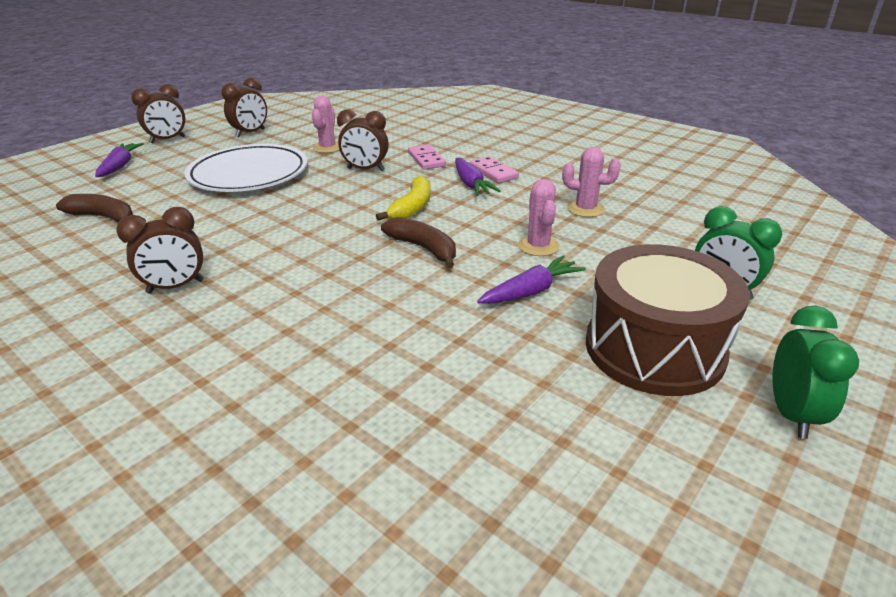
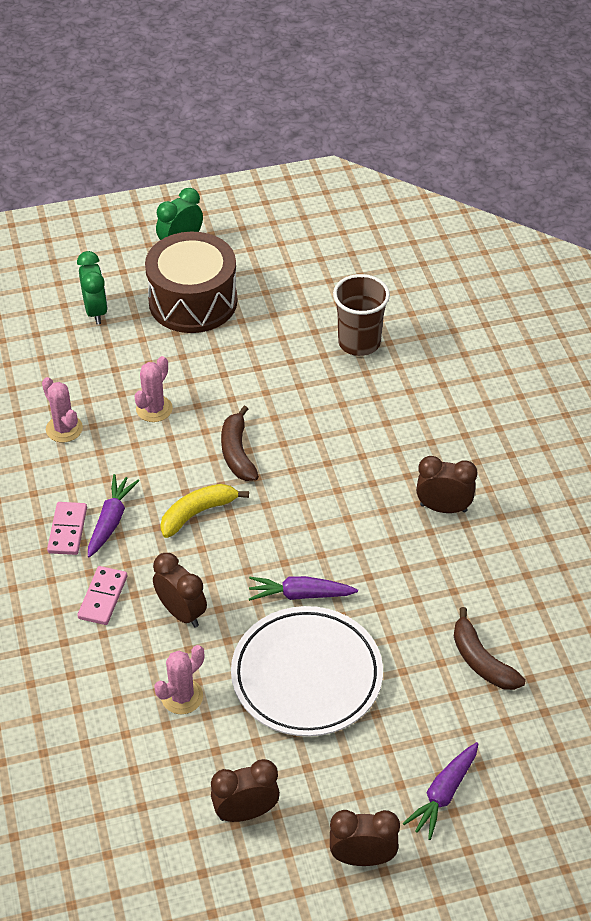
camera: 145 degrees left, 15 degrees up
(393, 403) = (359, 342): none -> brown cup
(531, 291) = (209, 372): purple carrot -> purple carrot (300, 594)

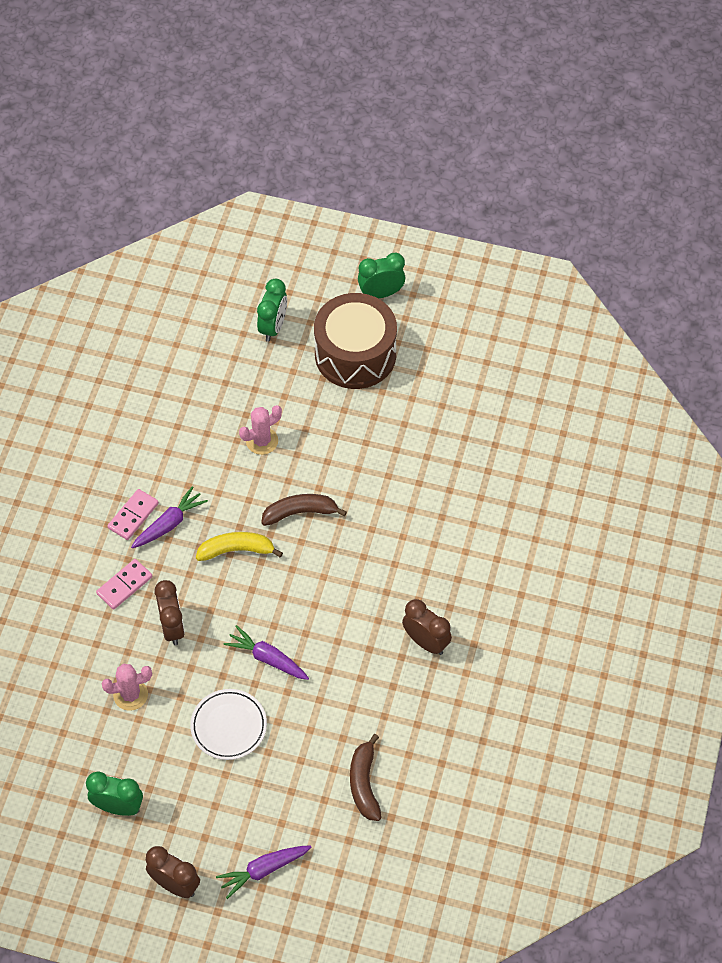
camera: 30 degrees right, 10 degrees up
(64, 429) = (183, 425): pink cactus -> none
(237, 453) = (300, 512): brown banana -> brown banana turned 60 degrees clockwise
(246, 812) = (118, 807): brown clock -> green clock
(306, 676) = (229, 726): white plate -> white plate, size x0.60
(359, 342) = (463, 459): brown cup -> none

